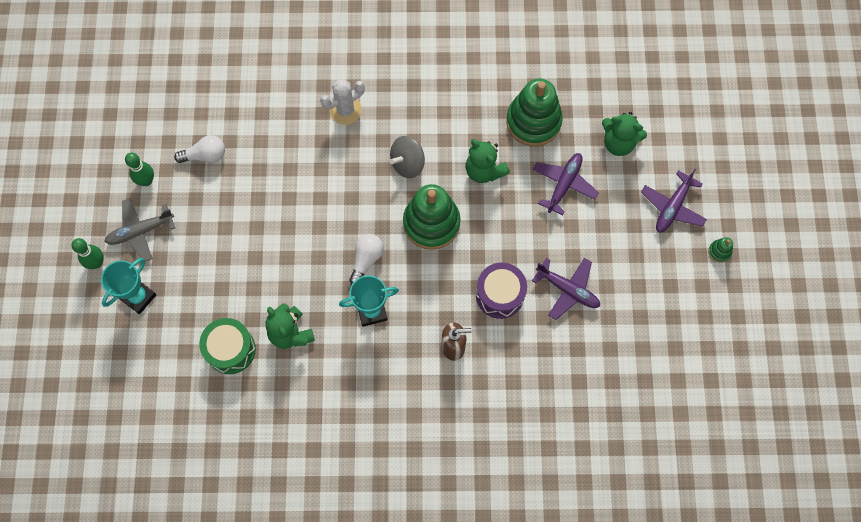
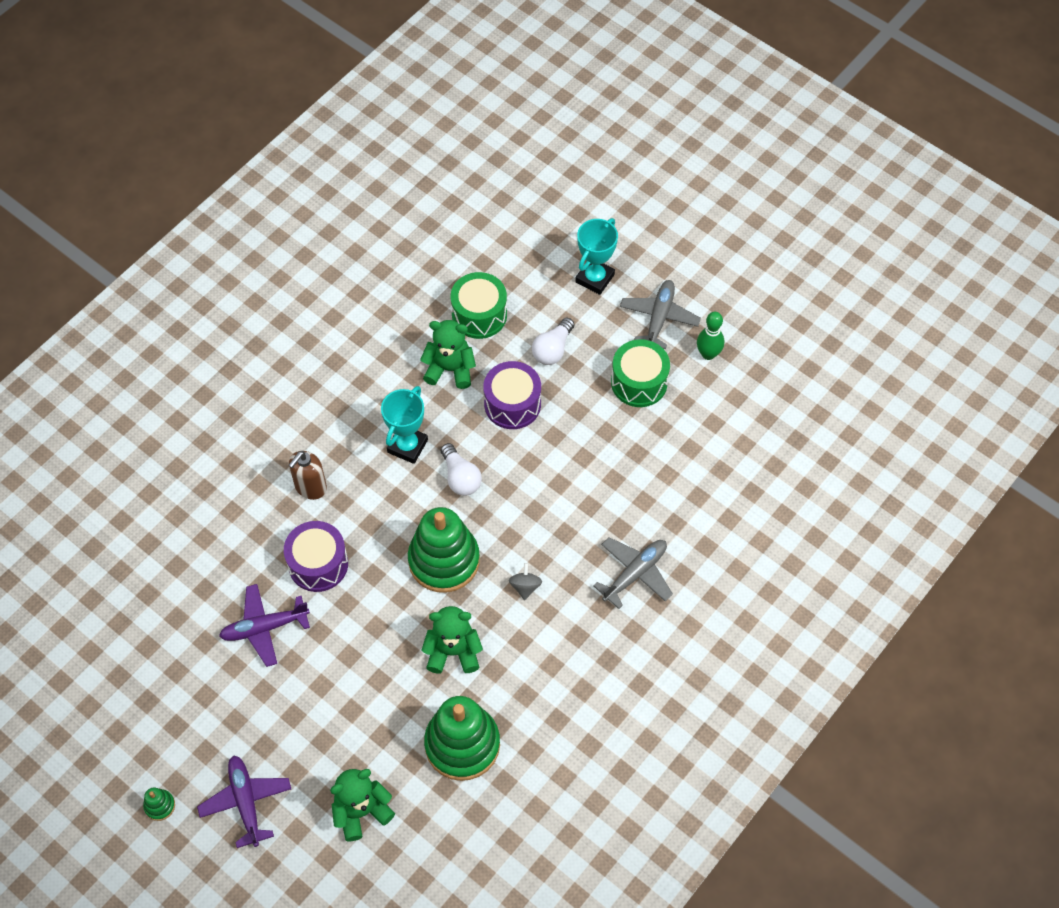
camera: 130 degrees right, 10 degrees down
(96, 263) = (658, 267): green bowling pin -> none
(138, 297) = (594, 278): turquoise trophy -> turquoise trophy turned 45 degrees clockwise
(203, 206) = (639, 382): none -> green drum
(205, 155) = (693, 418): white light bulb -> white light bulb (553, 349)
(285, 271) = (512, 404): none -> purple drum
(345, 110) = (635, 573): white cactus -> grey plane
(407, 163) = (525, 586): grey spinning top -> grey spinning top, size x0.61
(564, 184) = (368, 715): purple plane -> none

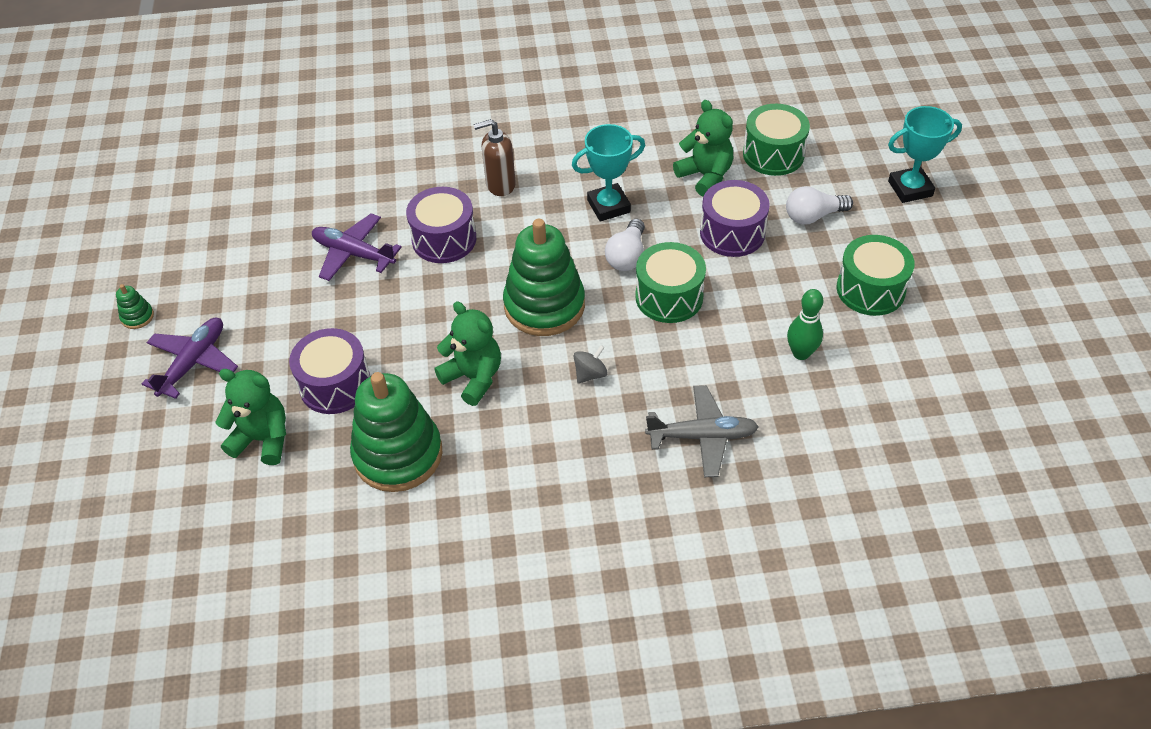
camera: 45 degrees right, 10 degrees down
(366, 733) = (335, 385): none -> purple drum
(519, 488) = (669, 297): none -> green drum
(659, 318) = (944, 253): grey plane -> none
(708, 354) = (966, 310): green bowling pin -> green bowling pin (801, 353)

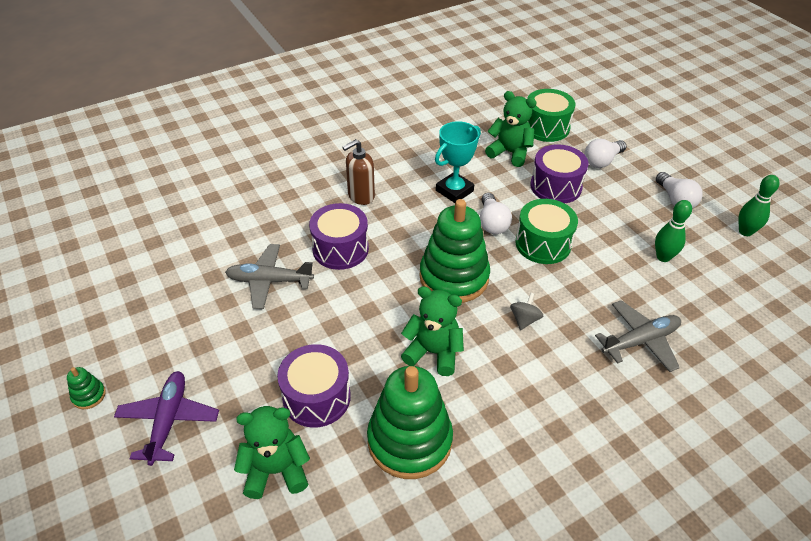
camera: 25 degrees left, 5 degrees down
(353, 254) = (269, 281): purple plane -> grey plane
(870, 289) = (675, 200): green drum -> white light bulb
(910, 188) = (650, 128): turquoise trophy -> none
(930, 353) = (745, 231): none -> green bowling pin

